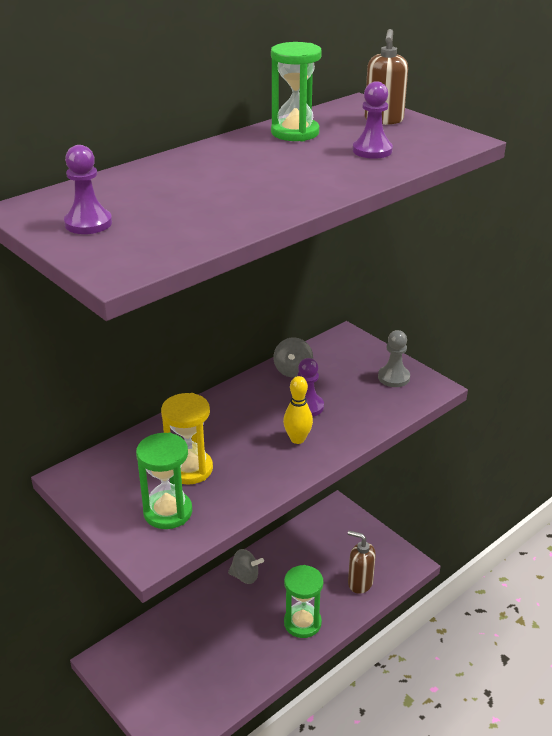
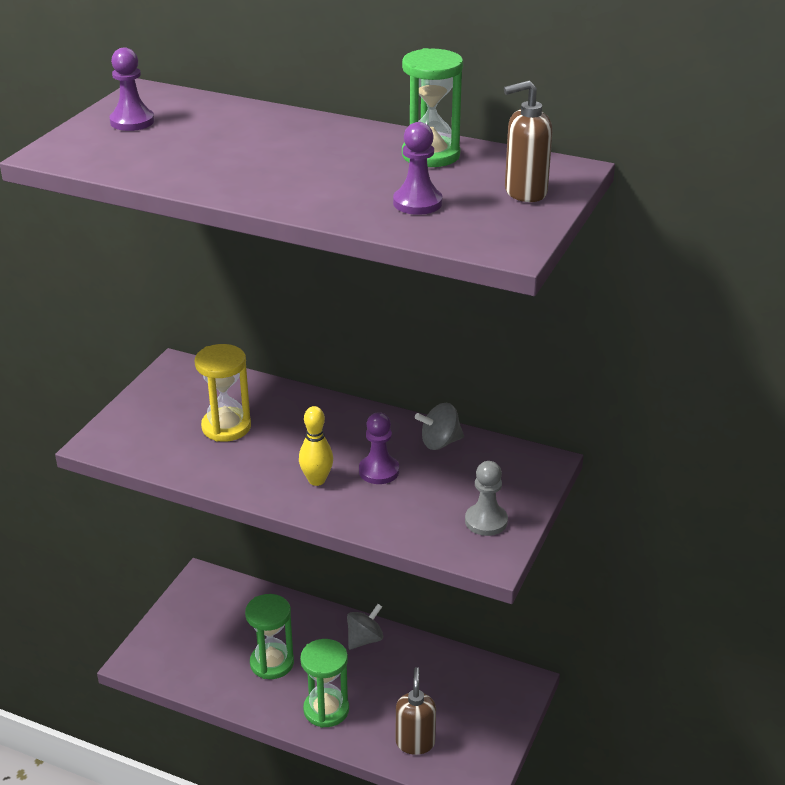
camera: 65 degrees right, 0 degrees up
(168, 512) = (159, 434): green hourglass -> green hourglass (272, 663)
(245, 576) = (364, 639): grey spinning top -> grey spinning top turned 120 degrees counterclockwise

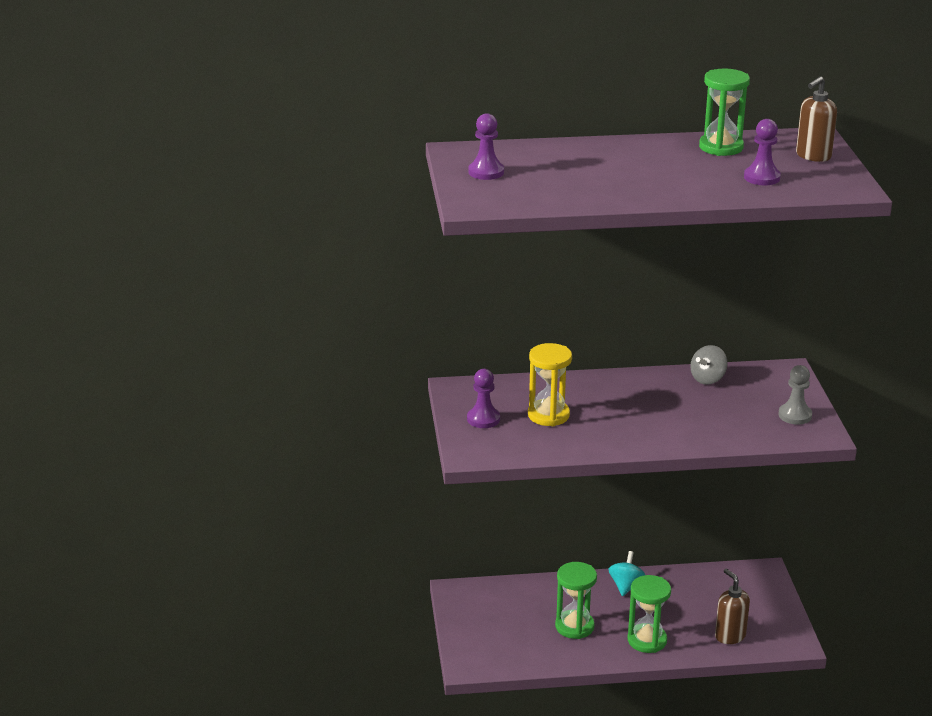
camera: 30 degrees left, 5 degrees down
(316, 480) = (656, 427): yellow bowling pin -> none
(364, 639) = (626, 586): grey spinning top -> turquoise spinning top
(379, 471) = (690, 409): purple pawn -> purple pawn (483, 419)

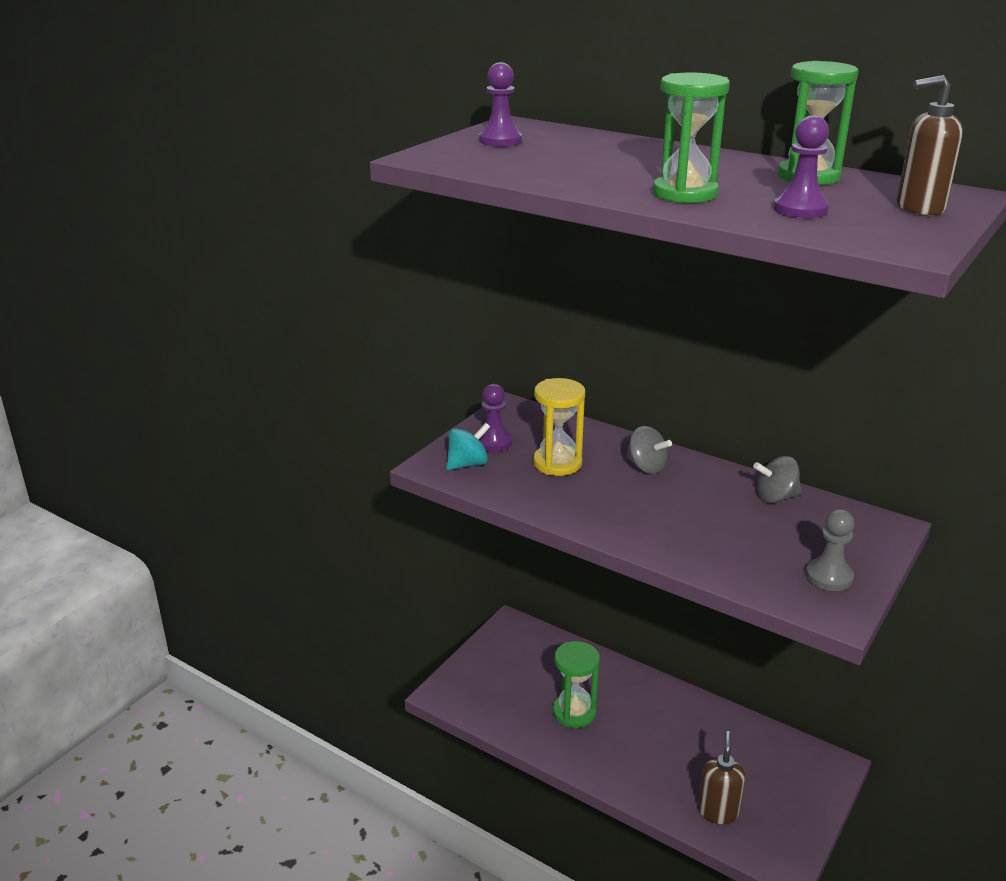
camera: 40 degrees right, 0 degrees up
(607, 392) = (646, 467): none -> grey spinning top
(626, 586) = (668, 701): turquoise spinning top -> turquoise spinning top (467, 464)
(647, 640) = (626, 765): green hourglass -> green hourglass (685, 193)

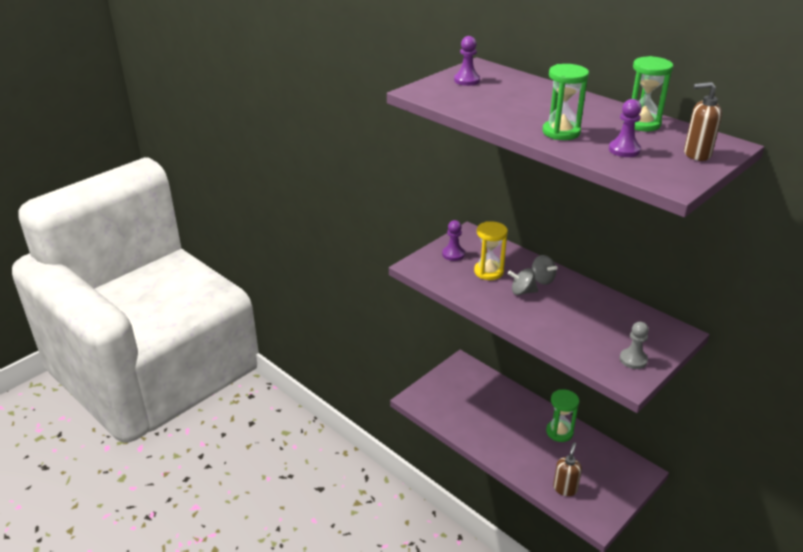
camera: 10 degrees right, 5 degrees up
(467, 464) = (435, 267): turquoise spinning top -> none
(574, 712) = (490, 420): green hourglass -> green hourglass (559, 432)
(775, 497) = (616, 307): grey spinning top -> grey spinning top (522, 292)

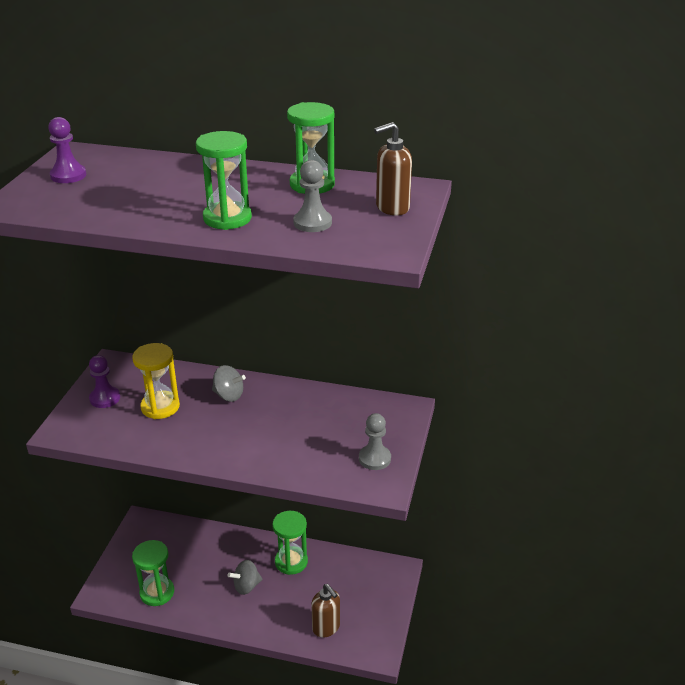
camera: 30 degrees left, 0 degrees up
(452, 414) = (157, 592): none -> green hourglass
(522, 292) = (213, 419): grey spinning top -> grey spinning top (246, 586)
(565, 488) = (326, 627): brown soap dispenser -> brown soap dispenser turned 150 degrees clockwise
(624, 150) = (312, 223): purple pawn -> grey pawn

